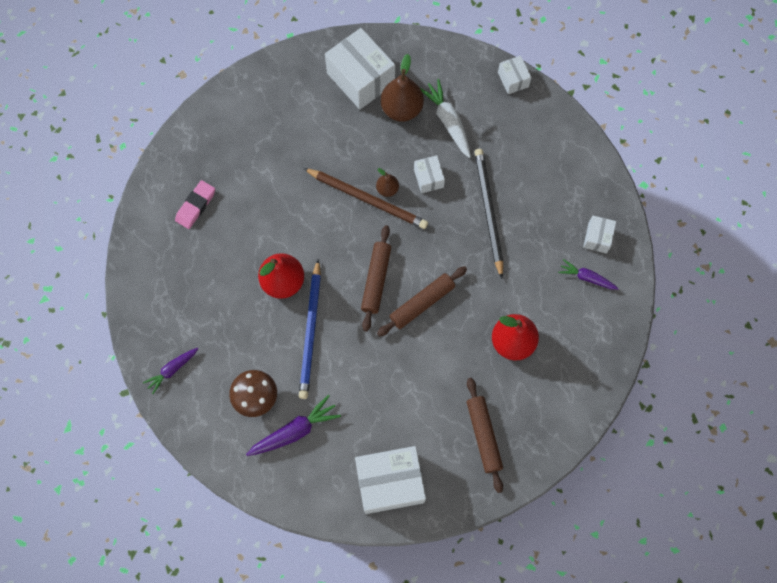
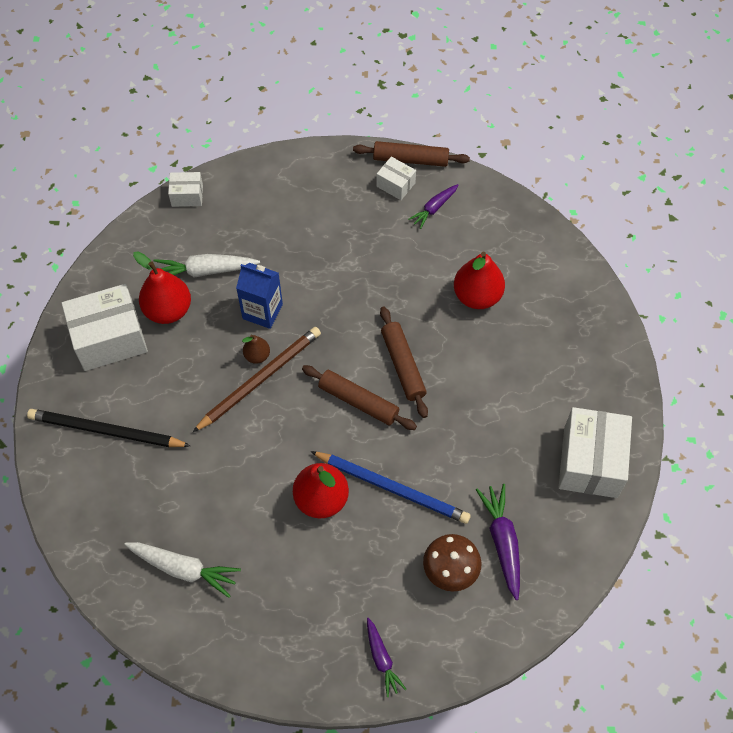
camera: 70 degrees left, 10 degrees down
(196, 206) = (183, 569): pink eraser -> white carrot
(401, 109) = (168, 310): brown pear -> red pear
(428, 178) = (262, 311): white box -> blue carton
(483, 435) = (567, 356): brown rolling pin -> brown rolling pin (410, 159)
(488, 211) = (325, 269): black pencil -> black pencil (106, 431)

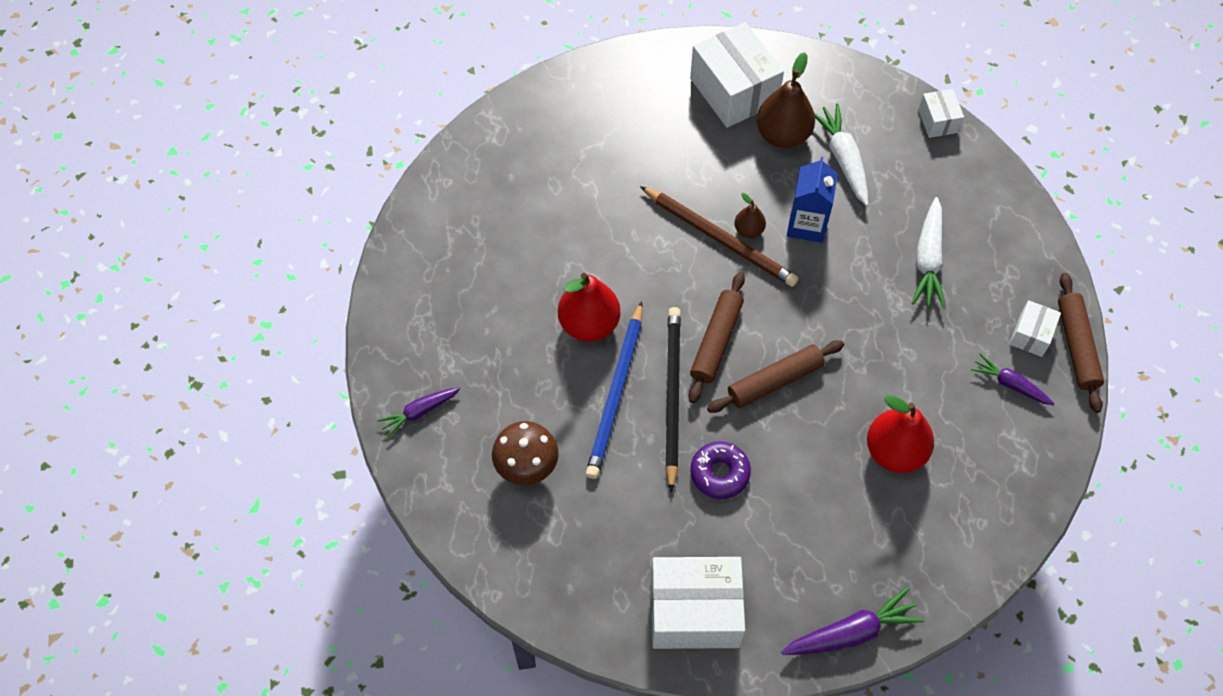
camera: 80 degrees right, 0 degrees up
(106, 431) = (626, 112): black pencil -> black pencil (672, 395)
(168, 310) = (783, 135): red pear -> brown pear
(183, 569) = (489, 212): white carrot -> white carrot (928, 260)
(477, 422) = (719, 473): none -> purple donut
(502, 542) = (572, 519): purple carrot -> purple carrot (851, 632)

